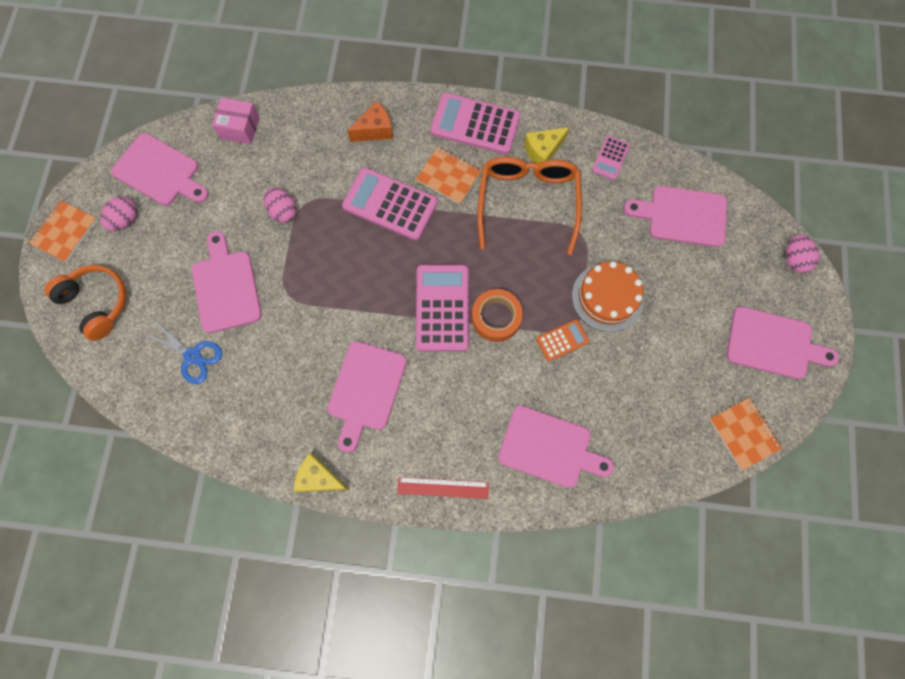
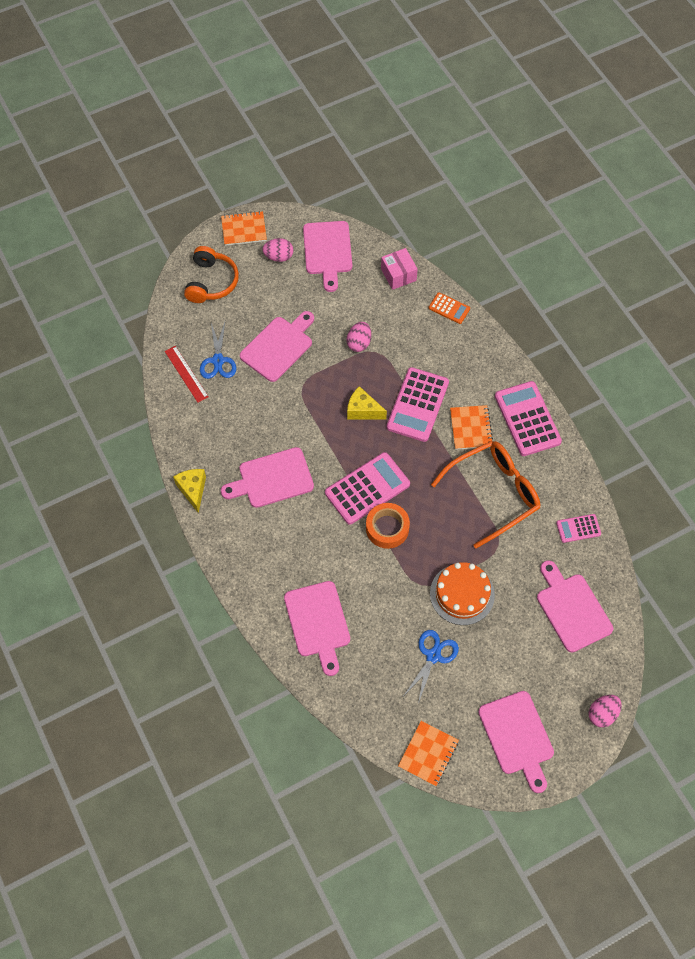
camera: 55 degrees right, 10 degrees down
(375, 130) = (467, 357): orange cheese -> none
(390, 205) = (418, 405): pink calculator -> pink calculator turned 150 degrees counterclockwise
(443, 488) = (240, 571): red ruler -> red ruler (186, 374)
(542, 151) = (544, 478): yellow cheese -> yellow cheese (363, 410)
(562, 340) = (404, 583): orange calculator -> orange calculator (449, 308)
(651, 364) = (433, 656): none -> blue scissors

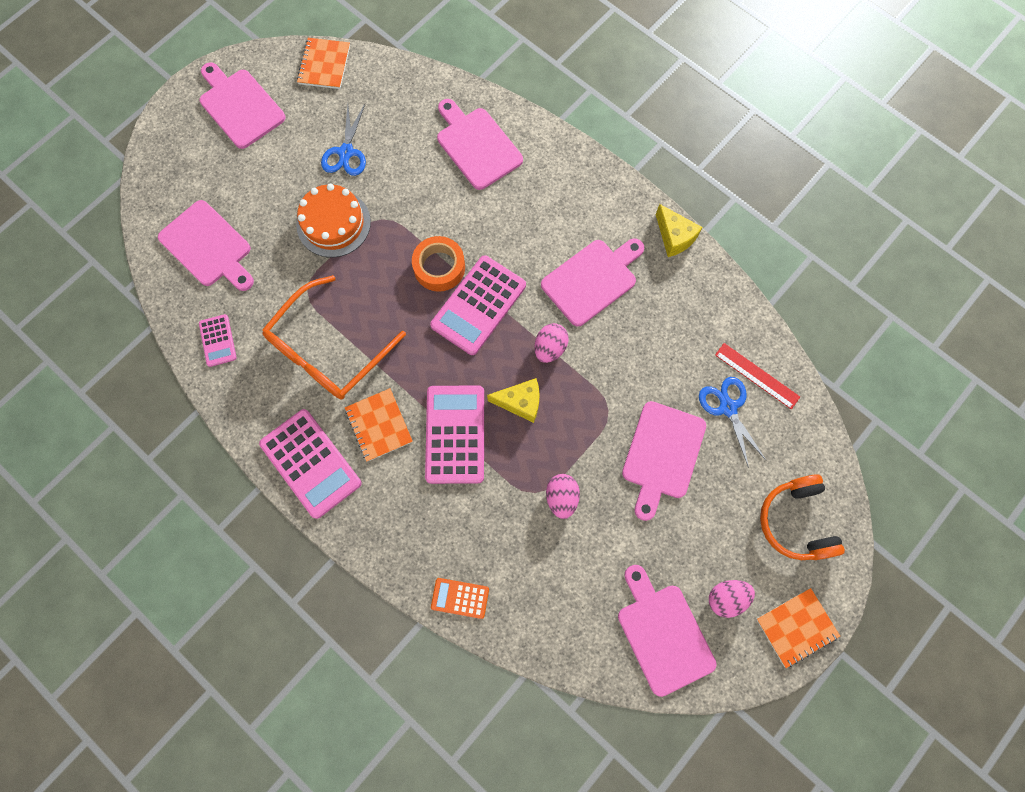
camera: 160 degrees right, 10 degrees up
(398, 275) = (549, 630): pink box -> none
(578, 528) = (218, 340): pink calculator -> pink calculator turned 105 degrees clockwise
(602, 714) = (157, 153): pink egg -> pink egg (550, 348)

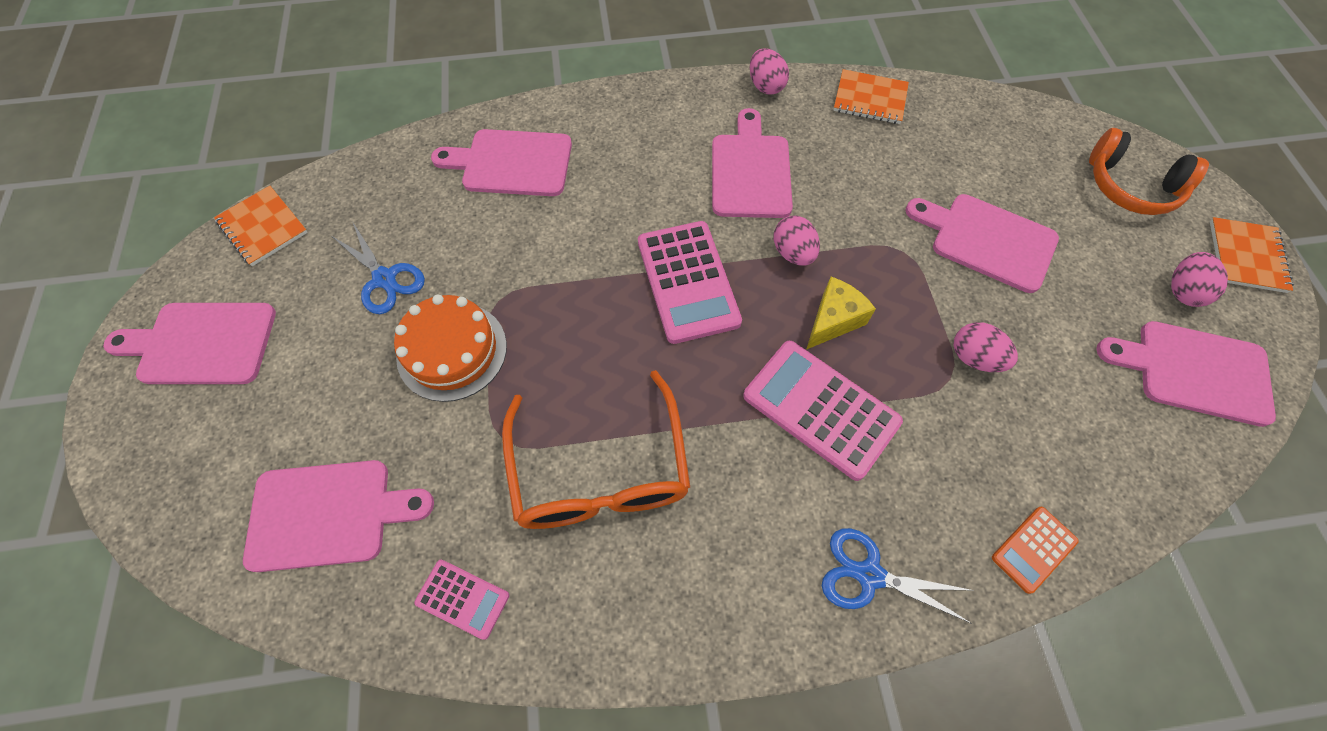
camera: 50 degrees left, 10 degrees down
(311, 463) = (730, 602): pink calculator -> none
(379, 425) = (744, 483): orange notebook -> orange notebook (870, 99)
(439, 267) = (609, 287): orange tape -> none
(662, 454) = (987, 240): pink cutting board -> pink cutting board turned 150 degrees clockwise
(674, 237) = (765, 86): yellow cheese -> pink egg
(727, 407) = (974, 160): blue scissors -> blue scissors (869, 575)
(757, 375) = (957, 120): red ruler -> none

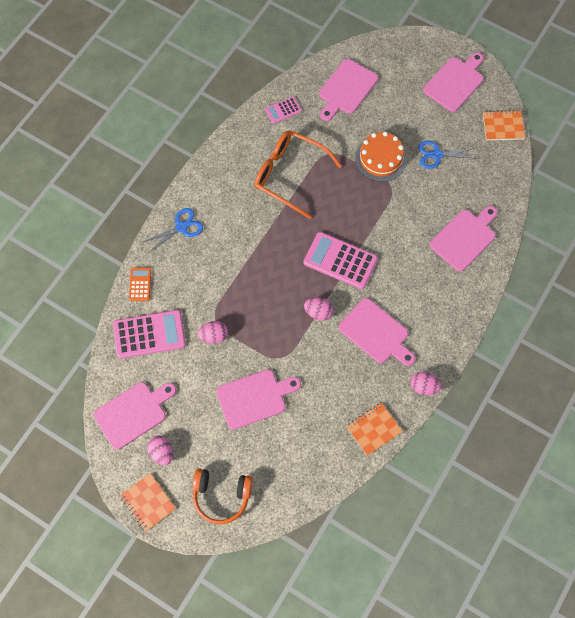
camera: 130 degrees right, 5 degrees up
(820, 409) = (246, 262): pink calculator -> pink calculator (149, 334)
(833, 320) = (275, 299): yellow cheese -> none
(1130, 187) = (221, 496): orange headphones -> orange headphones turned 150 degrees counterclockwise

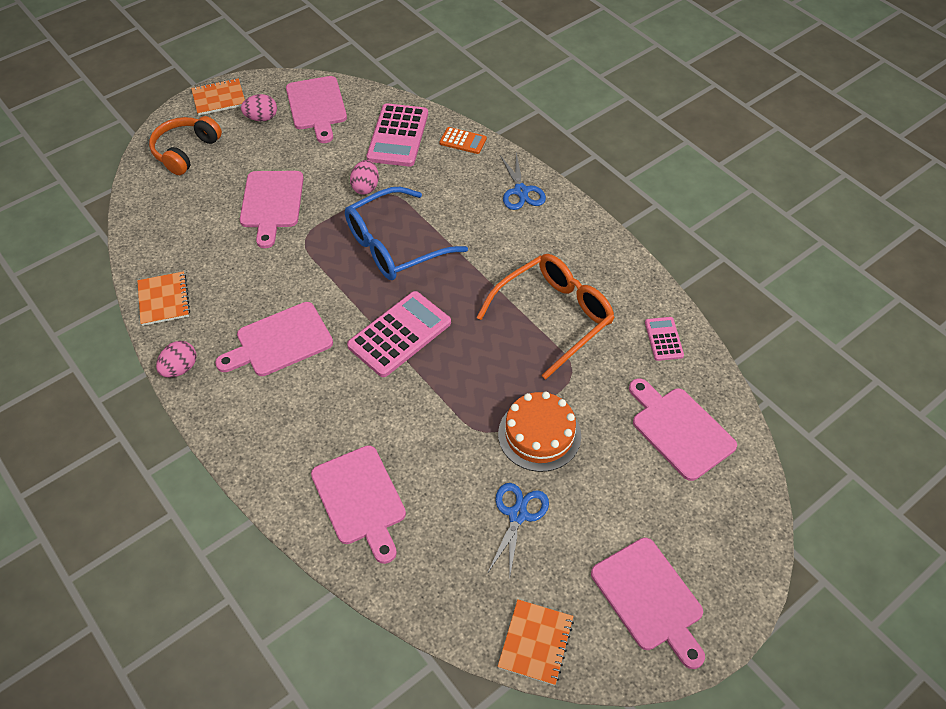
camera: 110 degrees right, 15 degrees down
(264, 293) = (395, 245): none -> blue glasses
(318, 312) = (341, 290): pink egg -> none

